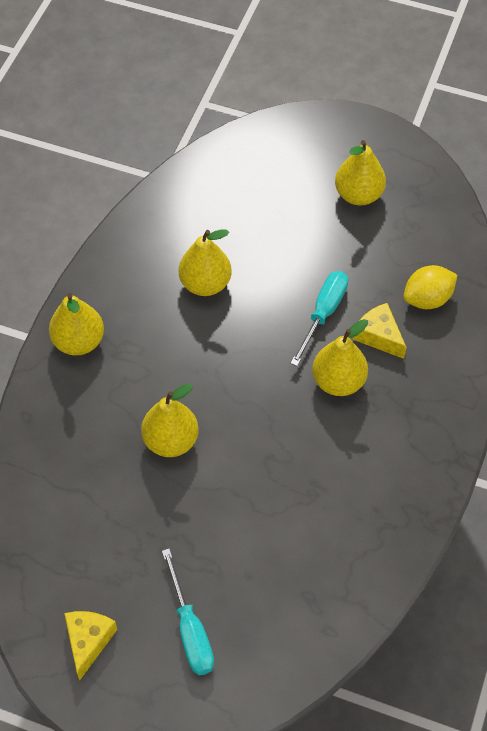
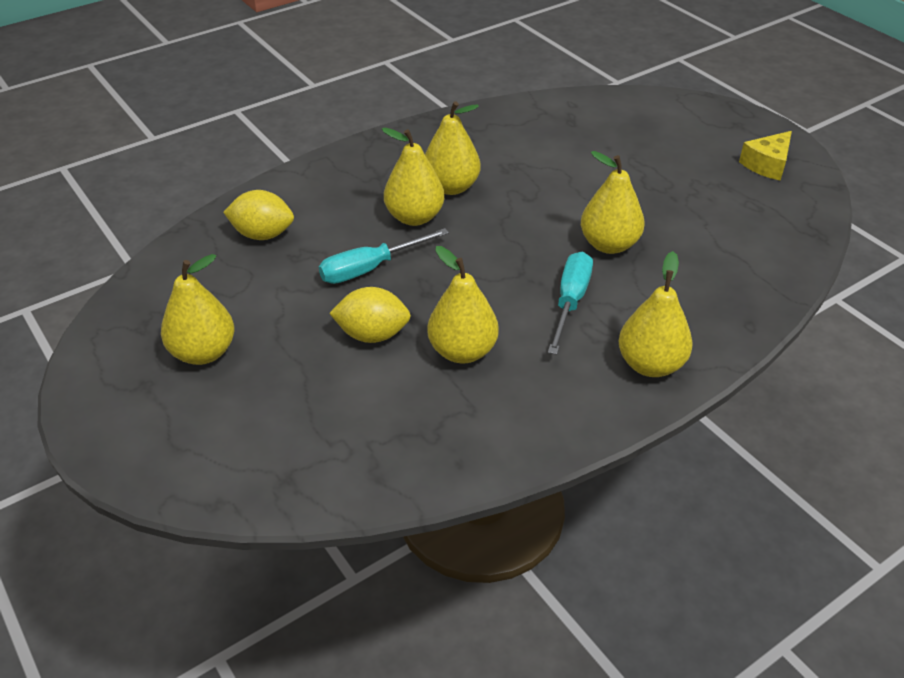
camera: 145 degrees left, 15 degrees down
(190, 630) = (678, 140): turquoise screwdriver -> turquoise screwdriver (570, 302)
(271, 263) = (372, 335): none -> yellow lemon
(340, 433) = (451, 187): none -> yellow pear
(379, 336) = (340, 230): yellow cheese -> none

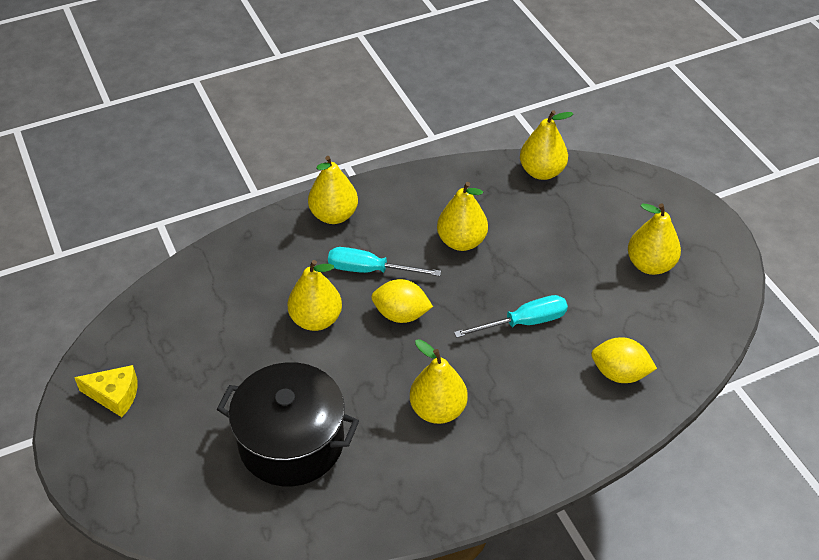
camera: 170 degrees left, 5 degrees up
(372, 335) = (525, 263): yellow lemon -> yellow lemon (401, 314)
(414, 217) = (479, 375): yellow pear -> yellow pear (542, 172)
(570, 302) = (370, 270): turquoise screwdriver -> turquoise screwdriver turned 75 degrees clockwise
(580, 152) = (291, 442): none -> black pot
(767, 165) = (115, 395): yellow cheese -> yellow cheese turned 45 degrees clockwise

